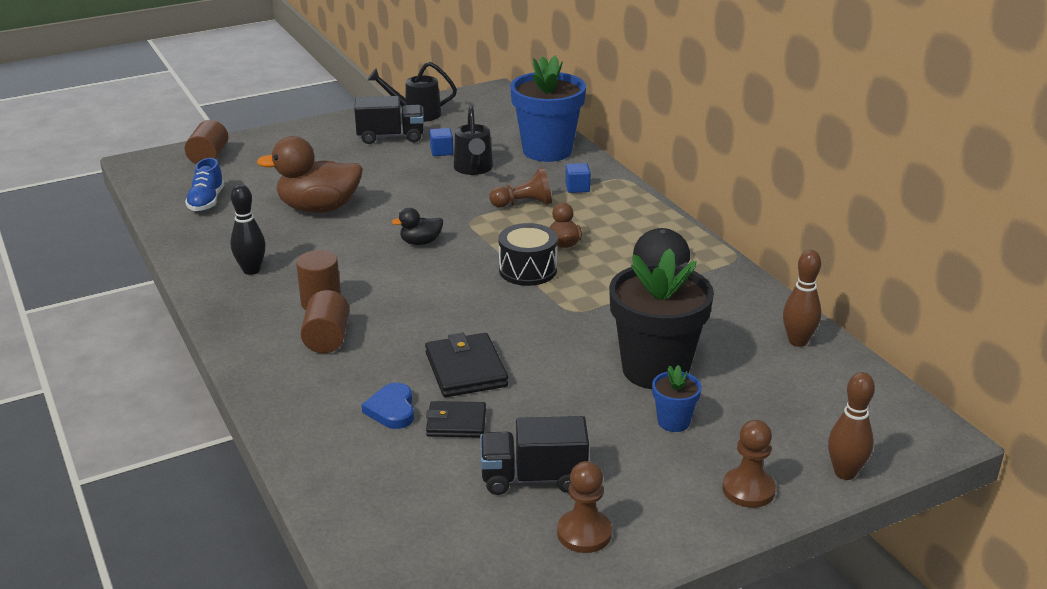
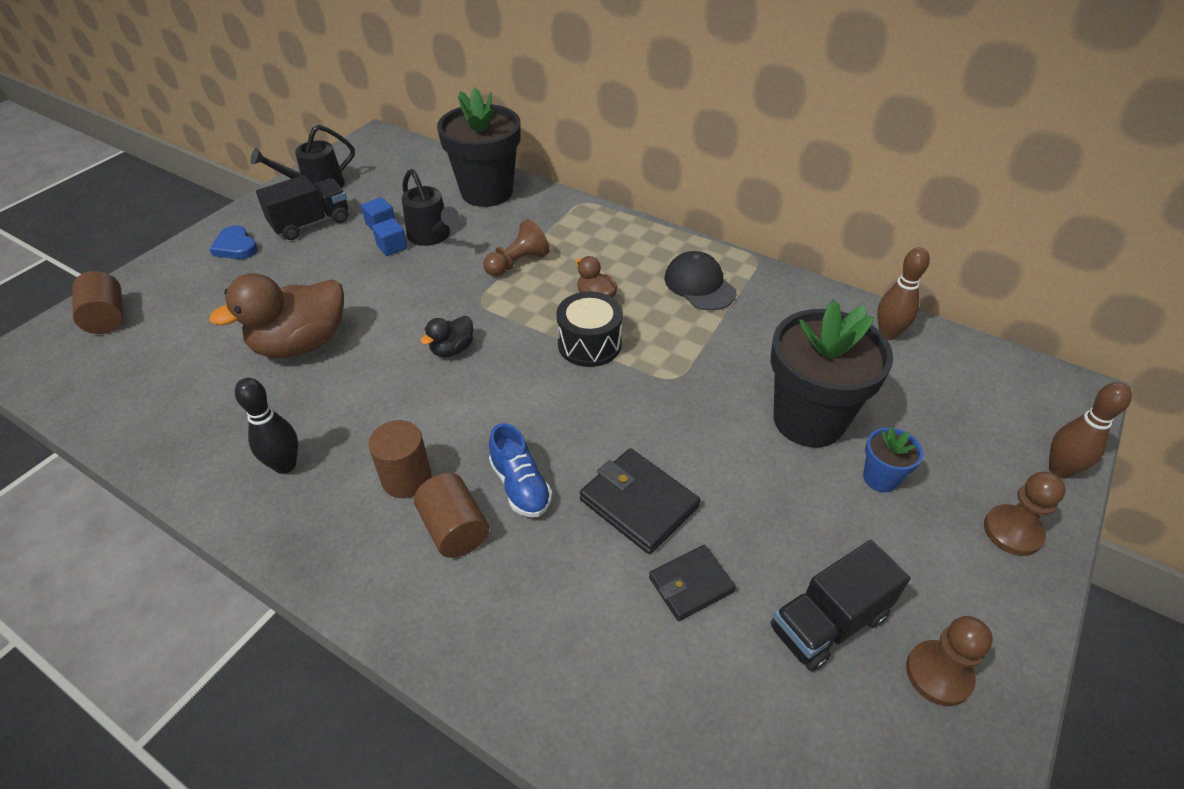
camera: 30 degrees left, 15 degrees up
(206, 202) = (151, 384): blue shoe -> blue shoe (520, 486)
(392, 410) = (609, 601): blue heart -> blue heart (236, 247)
(547, 151) = (487, 192): blue flower pot -> black flower pot
(577, 188) = (552, 226): blue cube -> blue cube (392, 247)

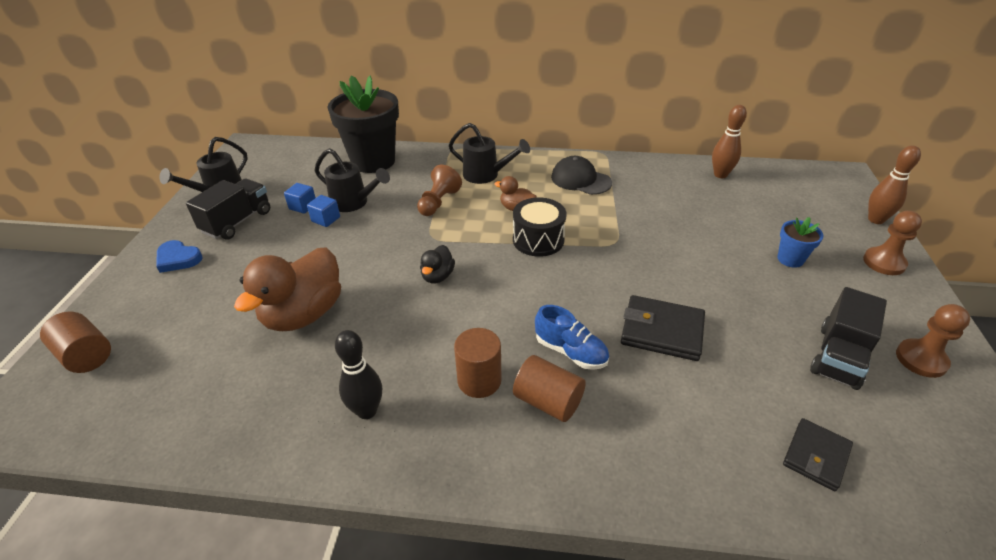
camera: 25 degrees left, 5 degrees down
(594, 245) = (486, 175): none -> black watering can
(691, 584) = (740, 369): black wallet -> black wallet (816, 456)
(808, 420) = (720, 240): black flower pot -> none

